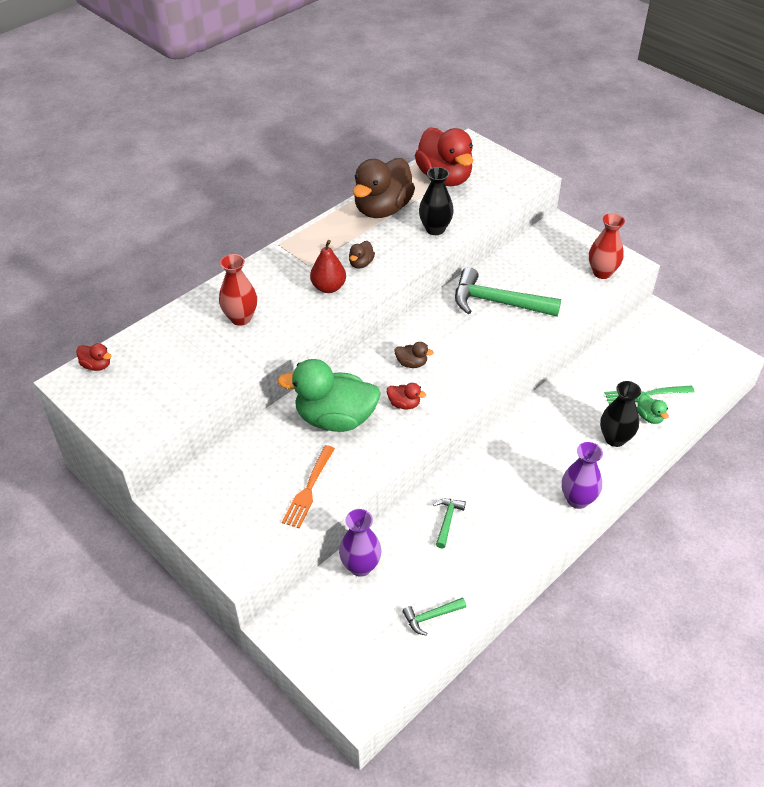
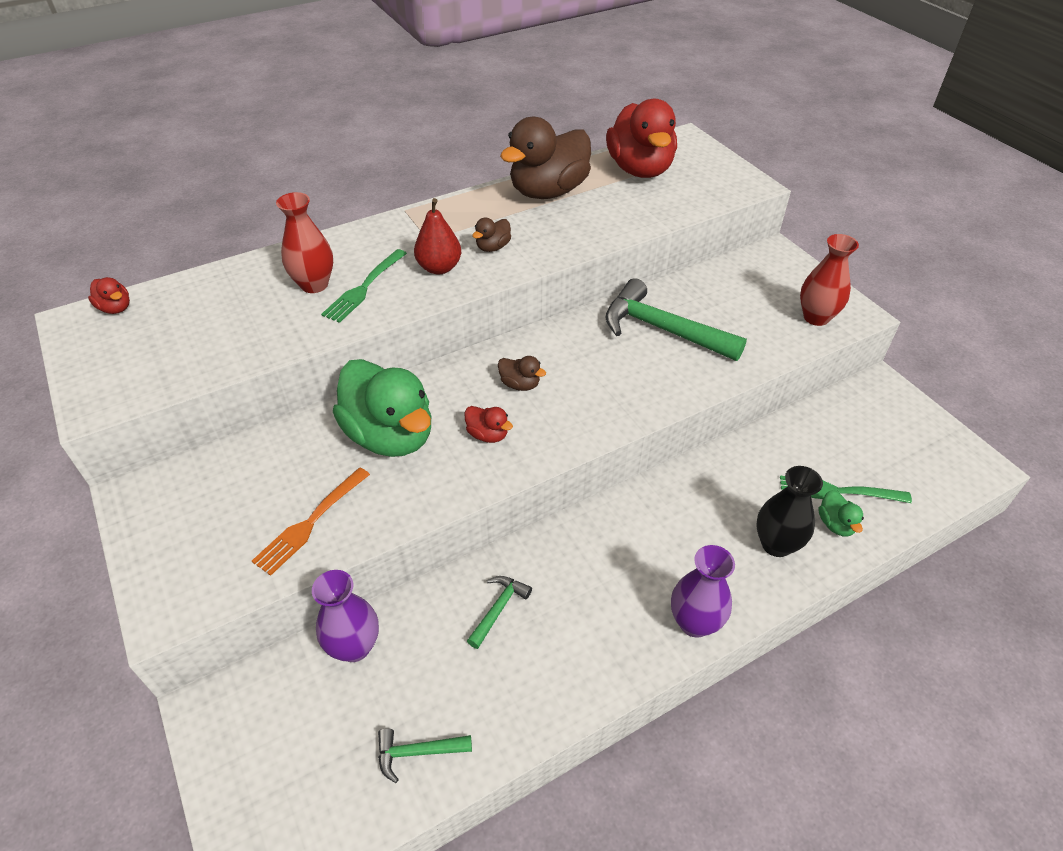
camera: 15 degrees right, 0 degrees up
(280, 313) = (364, 287): none -> green fork
(335, 419) = (390, 435): green duck -> green duck turned 150 degrees counterclockwise
(435, 229) = (603, 223): black vase -> none

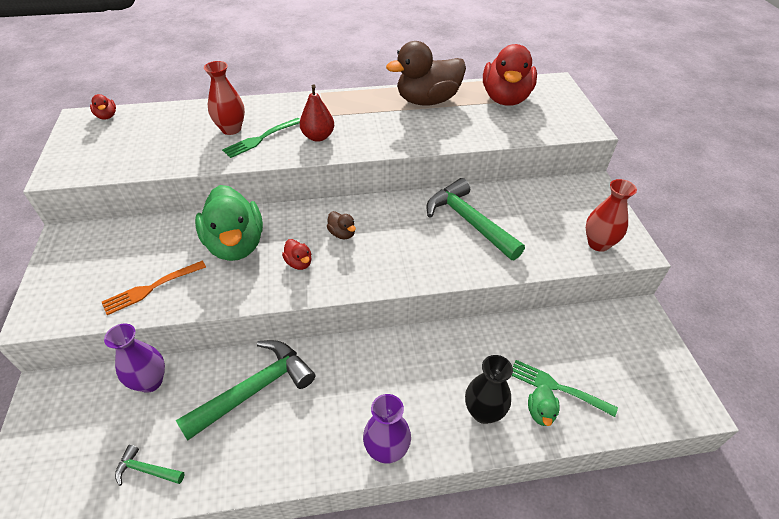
camera: 20 degrees right, 0 degrees up
(493, 247) = (363, 131): brown duck -> none
(498, 608) = (255, 389): green hammer -> green hammer, size x2.12

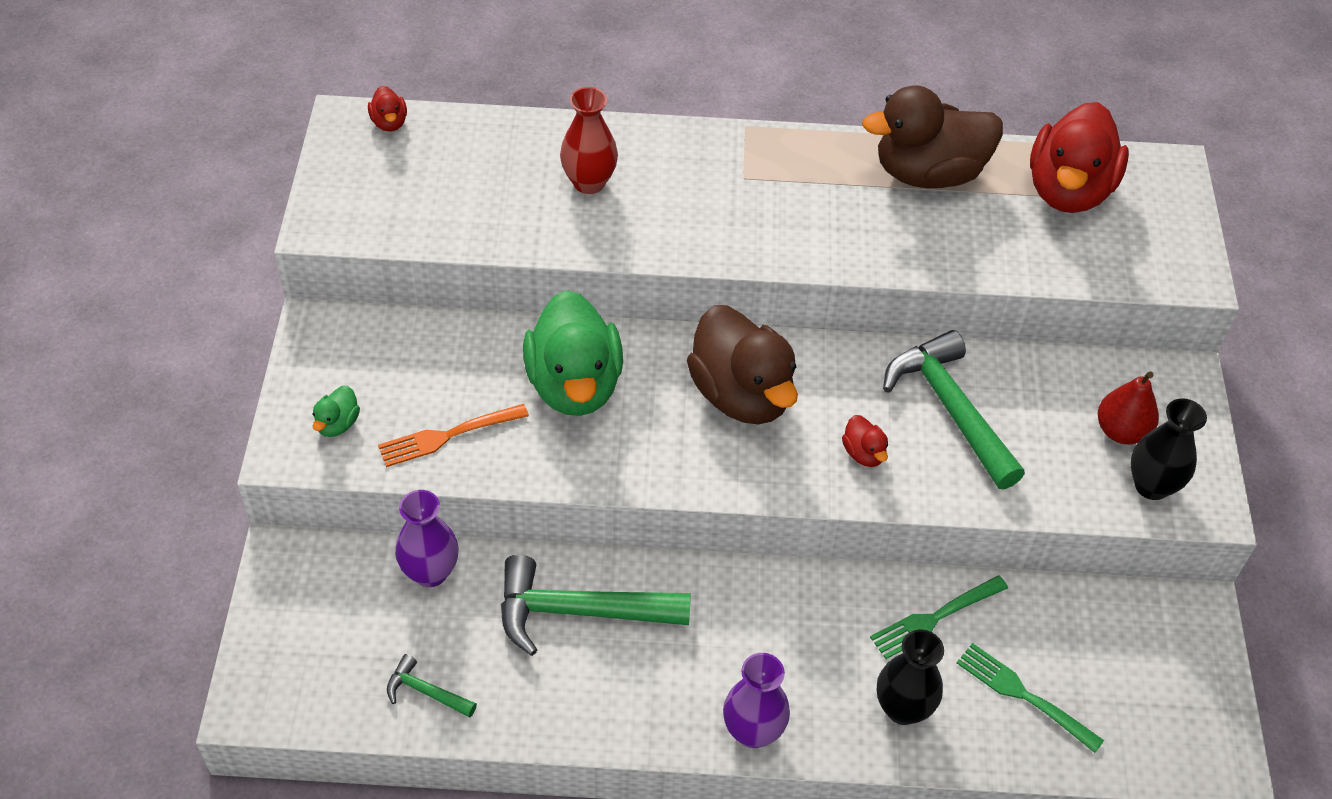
camera: 10 degrees right, 5 degrees up
(255, 389) = (578, 612): green hammer -> green hammer turned 150 degrees counterclockwise
(261, 138) = (636, 210): green fork -> green fork (935, 617)
(299, 263) = (668, 433): red duck -> red duck (863, 453)
(318, 137) = (729, 221): red pear -> red pear (1121, 431)
(342, 234) = (741, 395): brown duck -> brown duck, size x2.40
(540, 412) = (987, 725): green duck -> green duck (337, 424)
(598, 244) = (1151, 485): red vase -> black vase

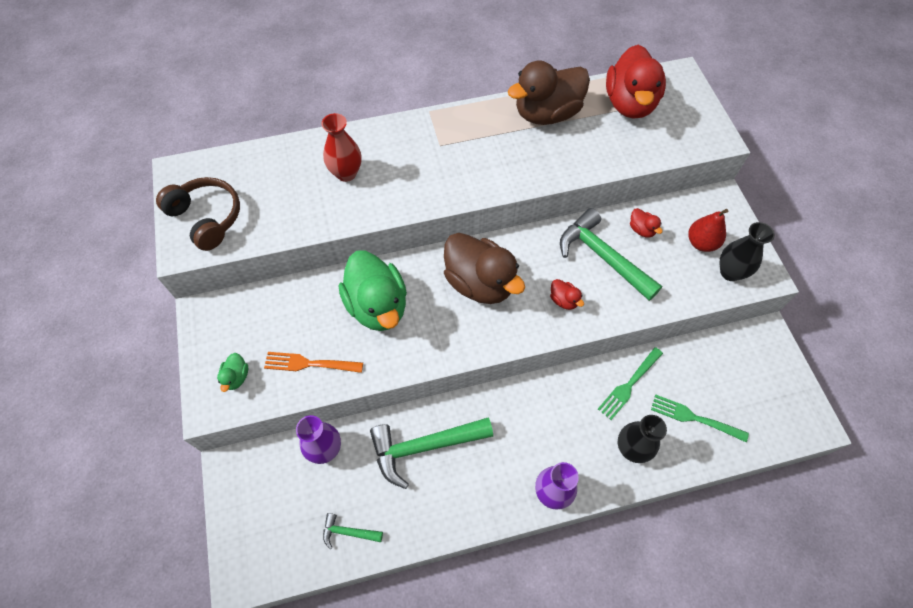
camera: 15 degrees left, 10 degrees up
(368, 193) = (207, 218): none -> brown headphones
(389, 123) = (206, 166): red duck -> red duck (641, 230)
(448, 435) = (310, 363): orange fork -> orange fork turned 45 degrees clockwise

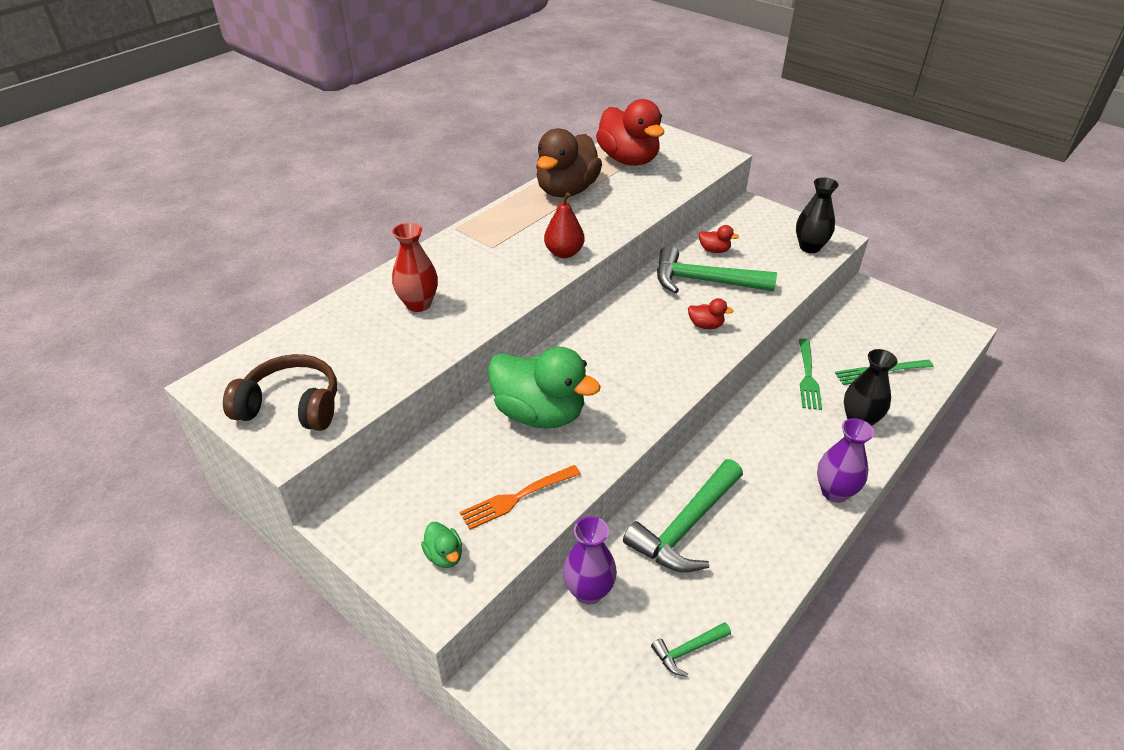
camera: 35 degrees left, 20 degrees down
(480, 283) = (620, 348): brown duck -> none
(701, 243) = (768, 239): red pear -> red pear (564, 253)

